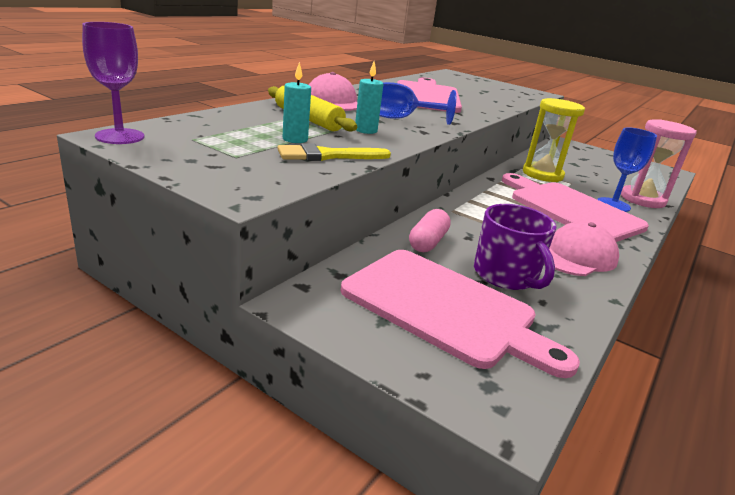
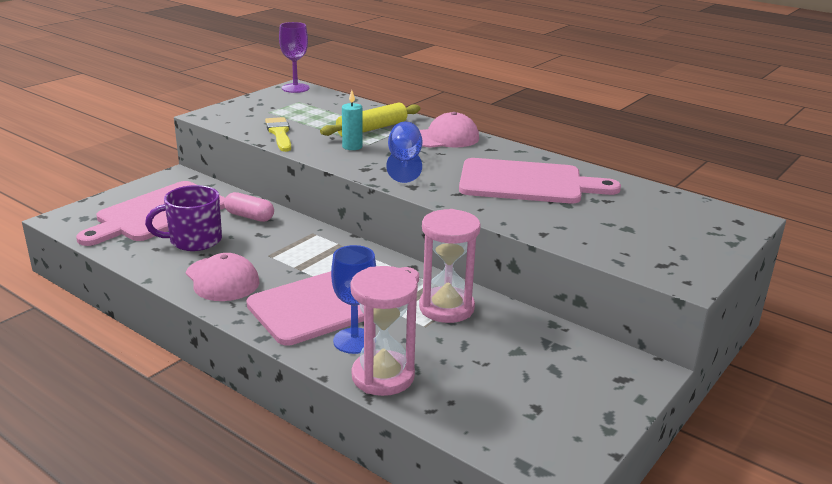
camera: 95 degrees right, 0 degrees up
(295, 139) = (313, 125): turquoise candle -> none
(542, 174) = (446, 308): yellow hourglass -> pink hourglass

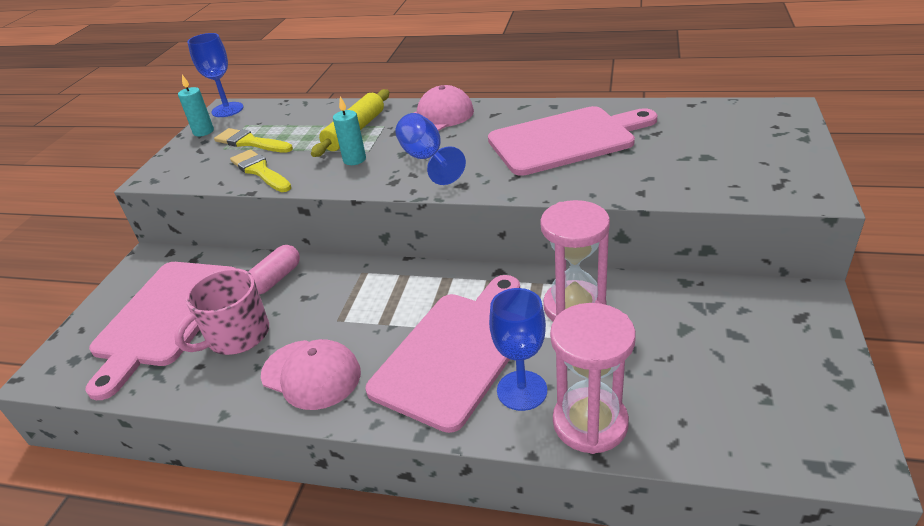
camera: 20 degrees left, 10 degrees up
(194, 240) = (237, 336): purple mug -> pink mug
(249, 216) = (276, 279): pink capsule -> pink capsule turned 60 degrees counterclockwise
(265, 97) = (203, 132): none -> turquoise candle
(291, 114) = (251, 142): none -> yellow brush
(295, 88) = (227, 110): purple goblet -> blue goblet

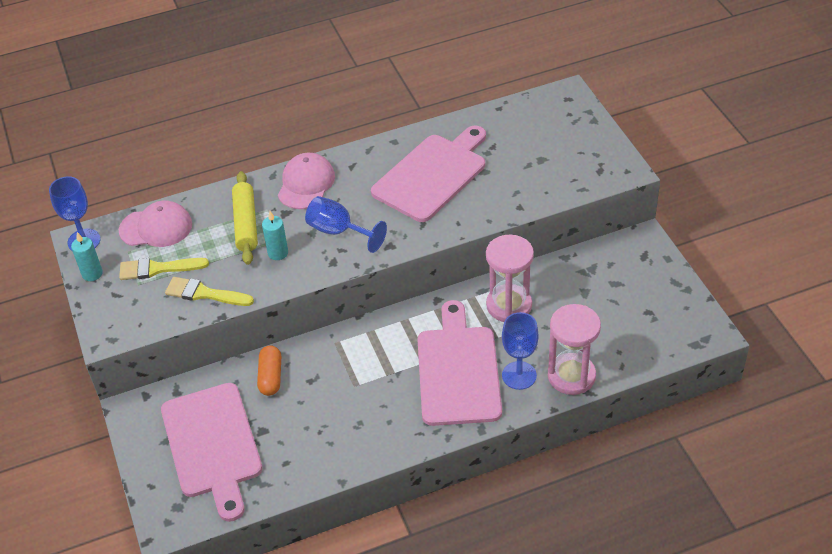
camera: 35 degrees left, 10 degrees up
(237, 336) = (290, 430): pink mug -> none
(276, 279) = (271, 377): pink capsule -> orange capsule
(311, 374) = (375, 429): pink cap -> pink cap (156, 227)

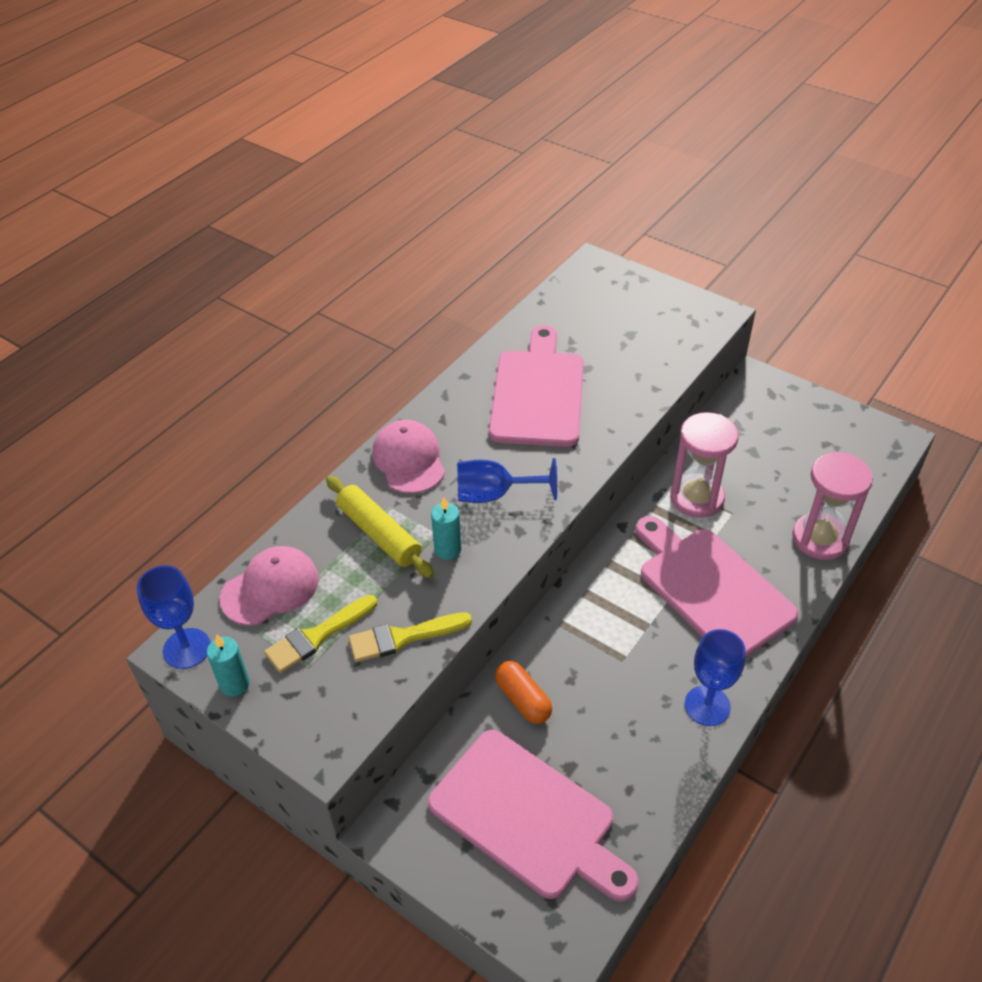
camera: 35 degrees left, 0 degrees up
(519, 375) = (773, 563): blue goblet -> blue goblet (707, 706)

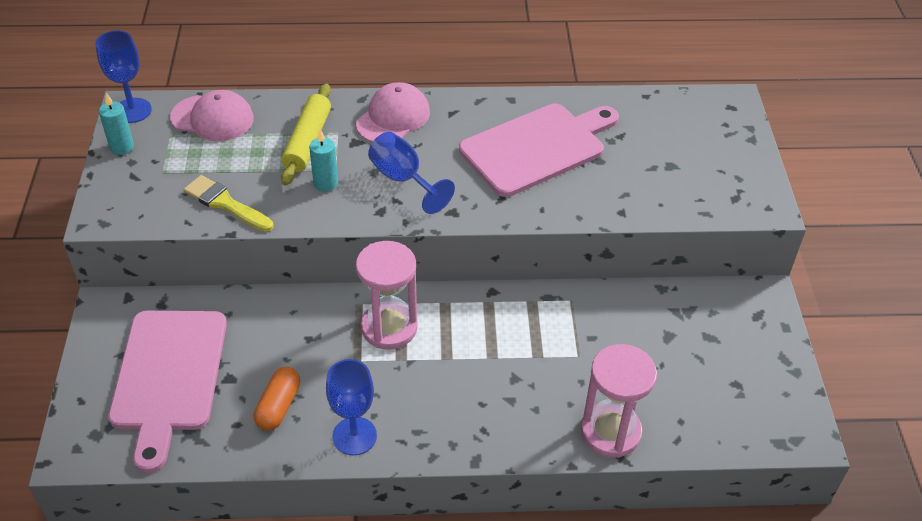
camera: 50 degrees right, 0 degrees up
(317, 636) = (191, 162): yellow brush -> none
(523, 699) = (268, 320): orange capsule -> orange capsule (278, 406)
(697, 498) = (572, 324): pink hourglass -> pink hourglass (389, 327)
(711, 588) = (479, 381): pink cutting board -> none

